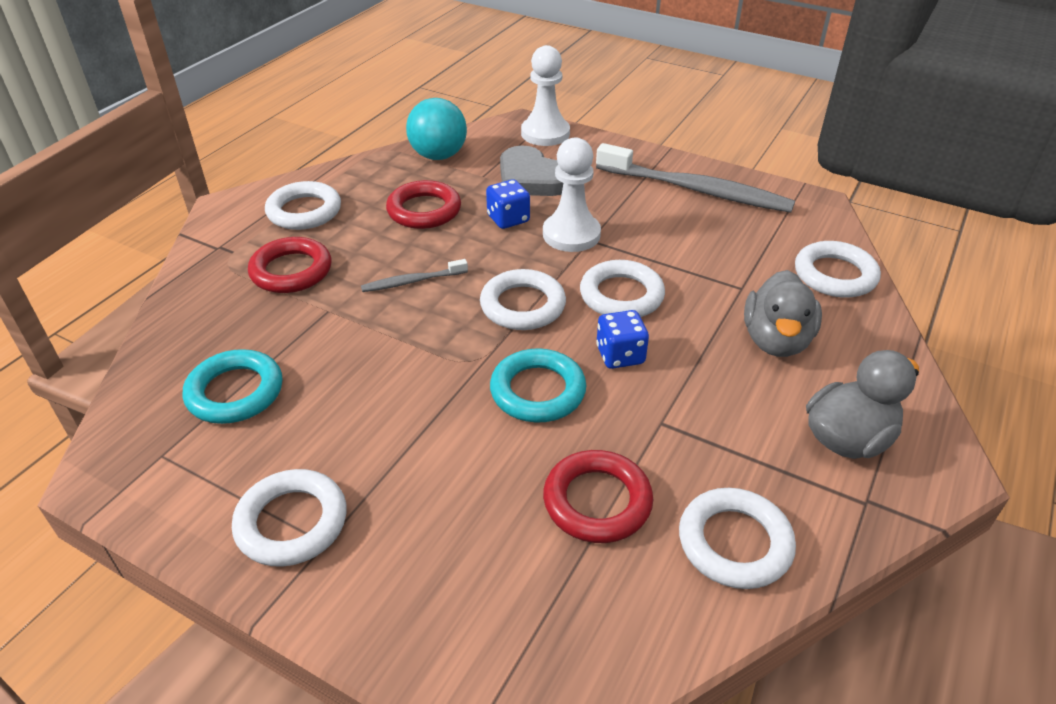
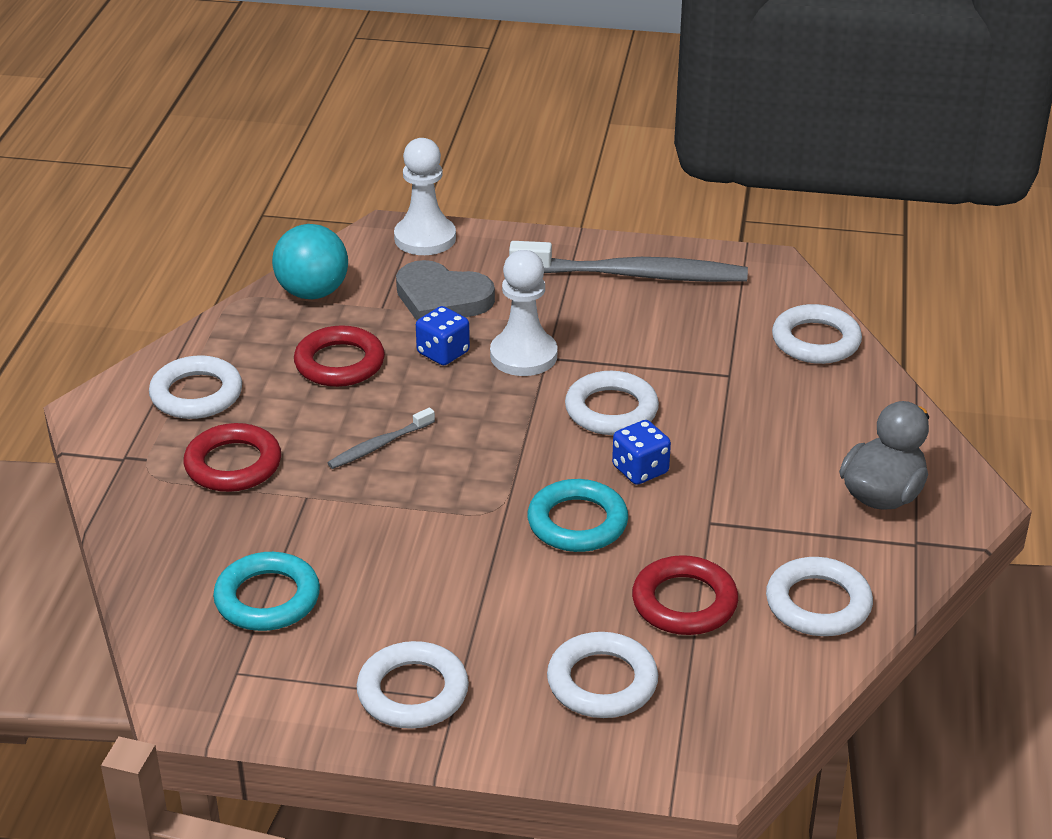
camera: 20 degrees left, 5 degrees down
(522, 305) = (514, 443): white ring -> white ring (602, 682)
(776, 340) = (784, 420): grey duck -> none

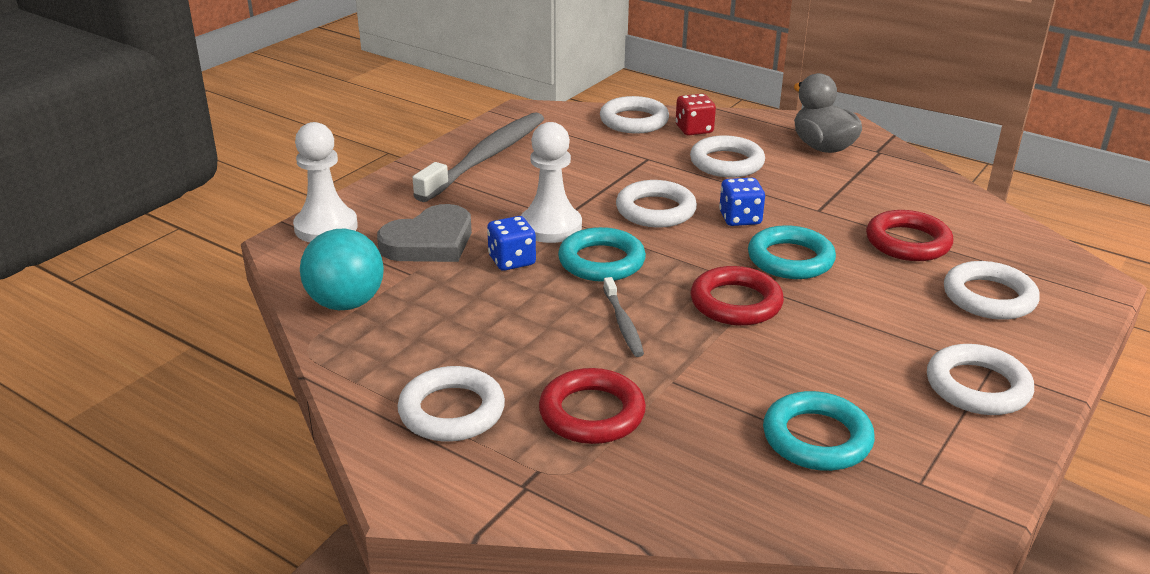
camera: 65 degrees left, 5 degrees down
(339, 363) = (477, 315): red ring -> red ring (736, 303)
(480, 404) = (601, 261): none -> turquoise ring
(818, 604) = (928, 197): white ring -> white ring (726, 163)
(835, 388) = (694, 129): none -> red dice

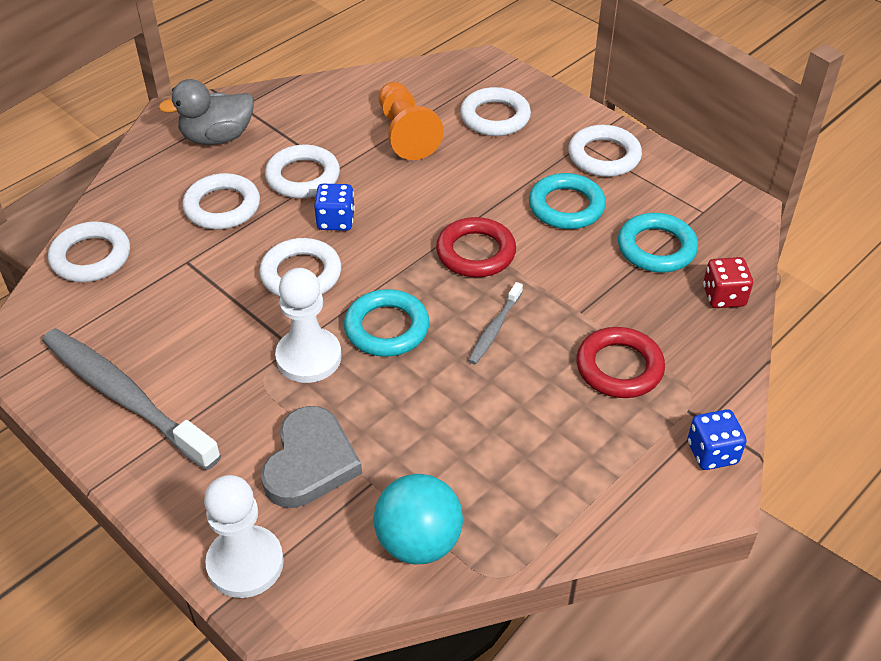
camera: 80 degrees left, 15 degrees up
(429, 242) = (310, 462): grey heart -> grey heart turned 45 degrees clockwise
(452, 411) = (610, 461): white ring -> white ring (303, 177)
(512, 260) = (368, 395): blue dice -> blue dice (712, 453)
(623, 323) = (494, 329): grey toothbrush -> grey toothbrush turned 120 degrees clockwise
(694, 129) = (136, 215): red dice -> red dice (723, 296)
(790, 259) = (415, 205): turquoise ring -> turquoise ring (566, 206)
(907, 242) = (406, 134): red ring -> orange pawn

